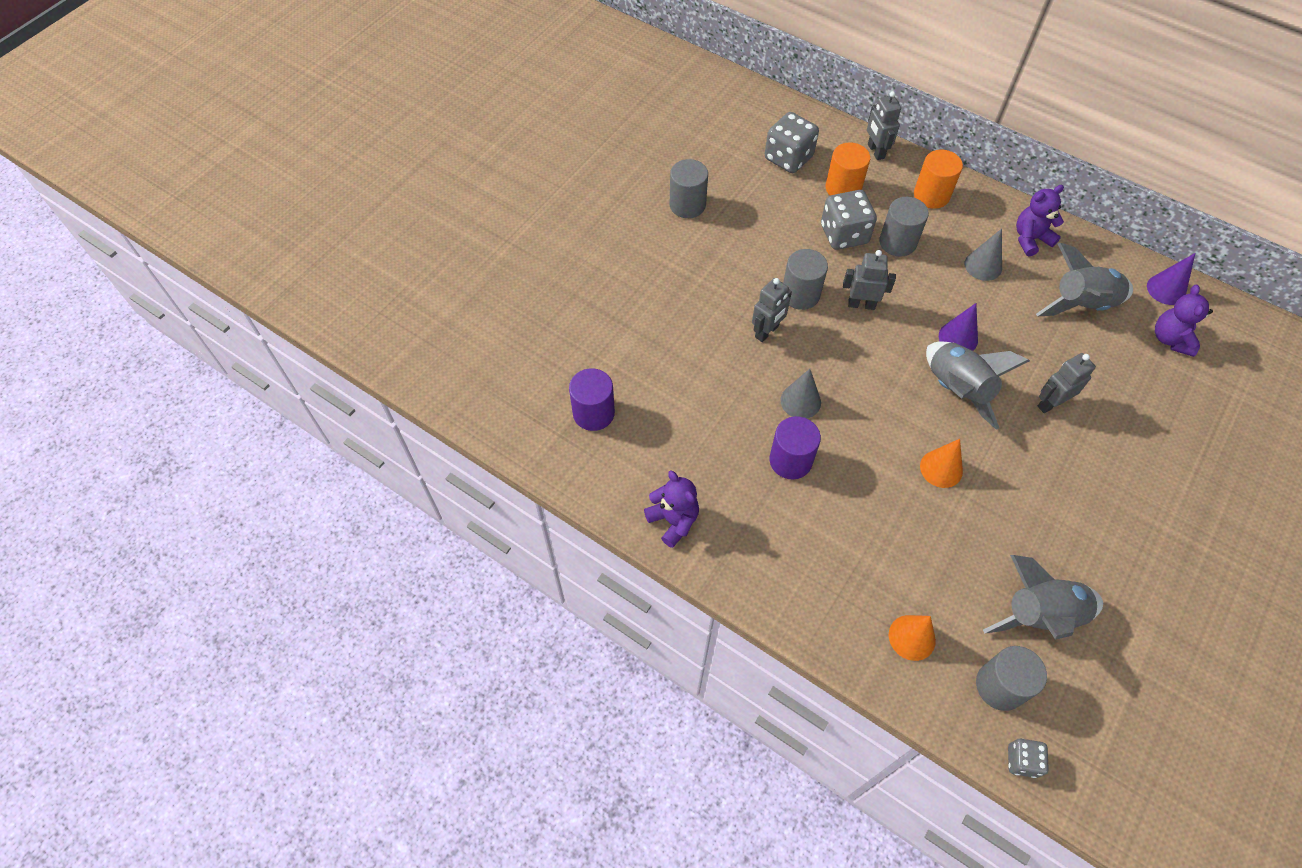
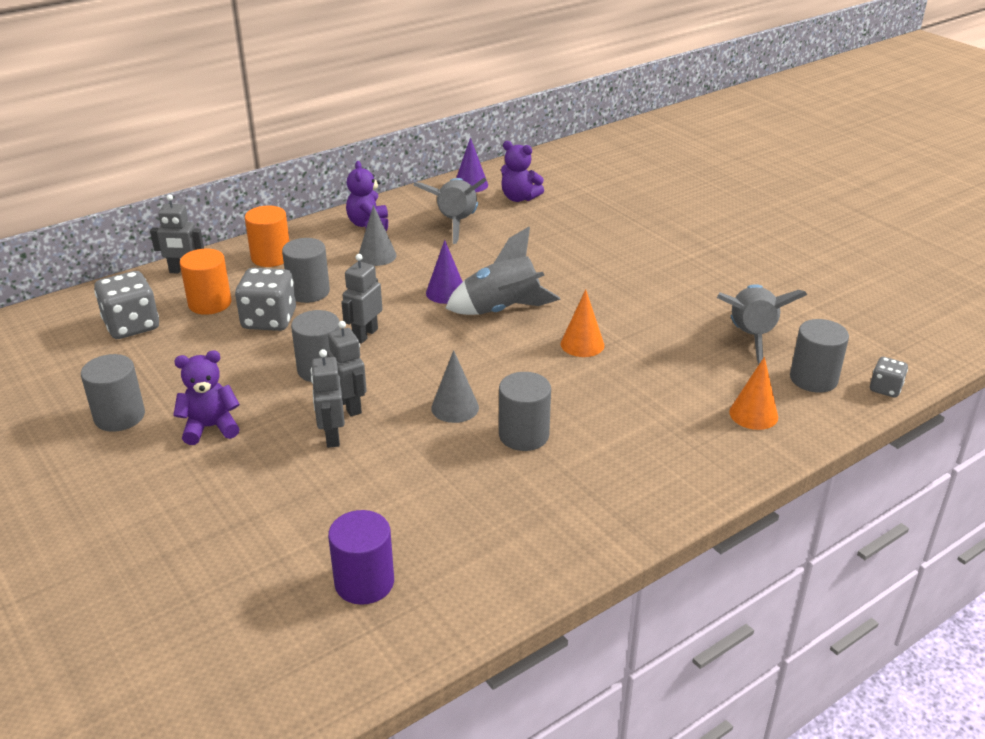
camera: 70 degrees left, 25 degrees down
(673, 521) = (556, 548): purple teddy bear -> purple teddy bear (210, 427)
(790, 460) = (523, 435): purple cylinder -> grey cylinder
(1050, 403) = (546, 268): grey robot -> grey robot (332, 436)

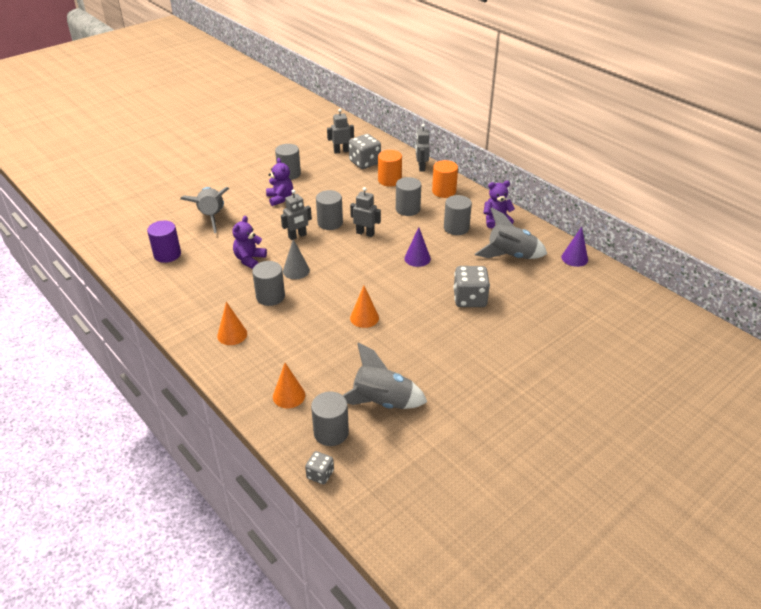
camera: 85 degrees right, 5 degrees up
(269, 320) = (376, 200): grey dice -> grey dice (469, 299)
(332, 436) = (272, 233): grey robot -> grey robot (341, 151)
(377, 256) = (456, 228): grey cone -> grey cylinder
(502, 310) = (400, 282): grey rocket -> grey rocket (211, 217)
(519, 198) = (562, 282): purple teddy bear -> purple teddy bear (249, 259)
(622, 476) = (232, 334): none -> orange cone

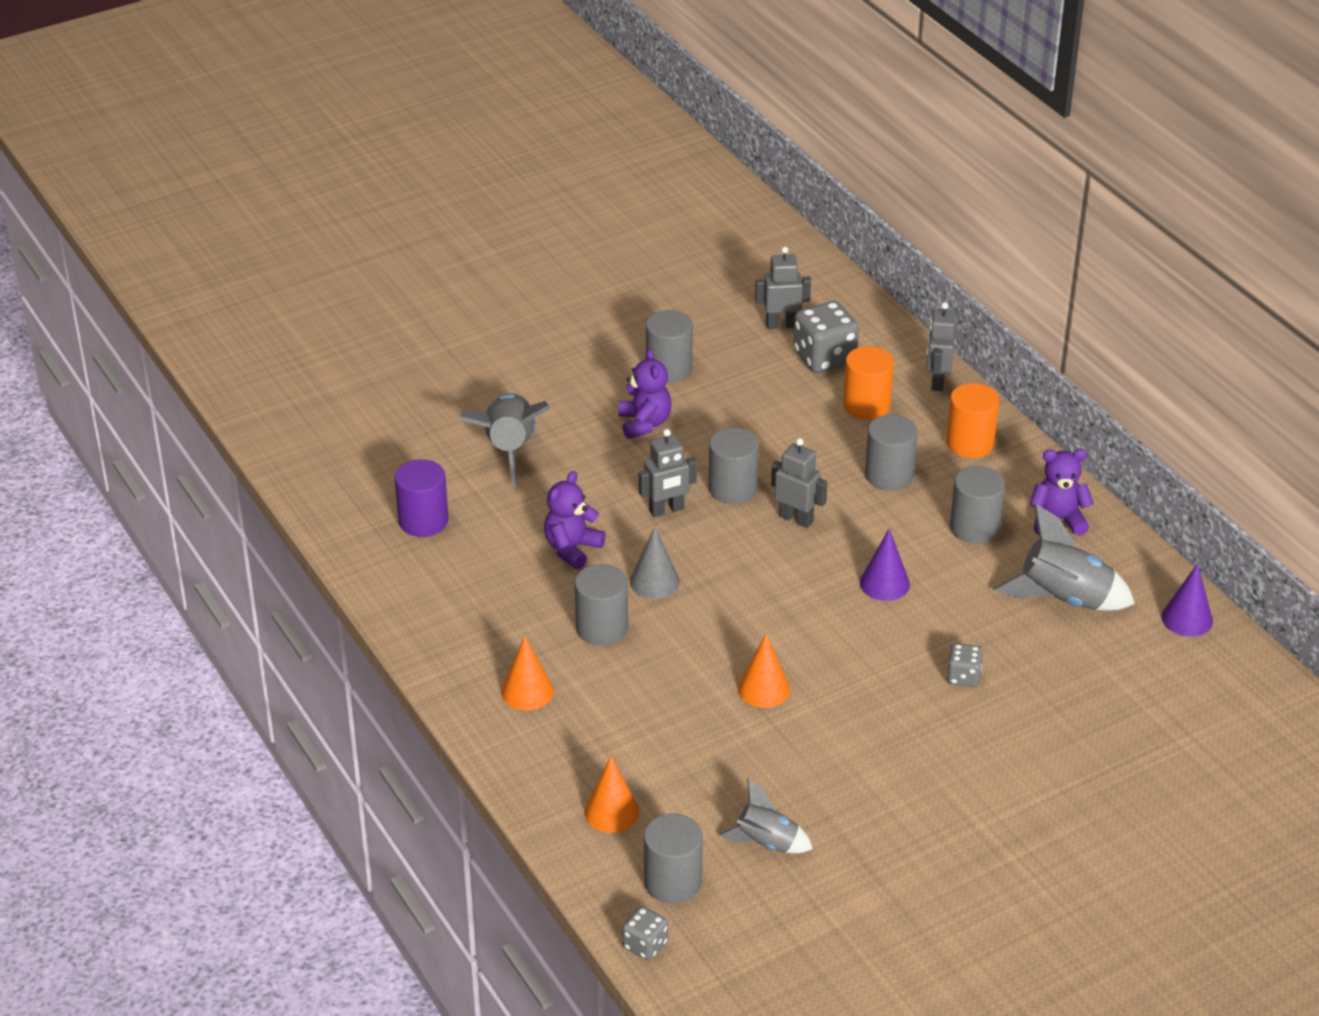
camera: 10 degrees right, 0 degrees up
(382, 402) = (766, 843): grey rocket -> grey rocket, size x0.61
(469, 299) = (963, 677): grey dice -> grey dice, size x0.54

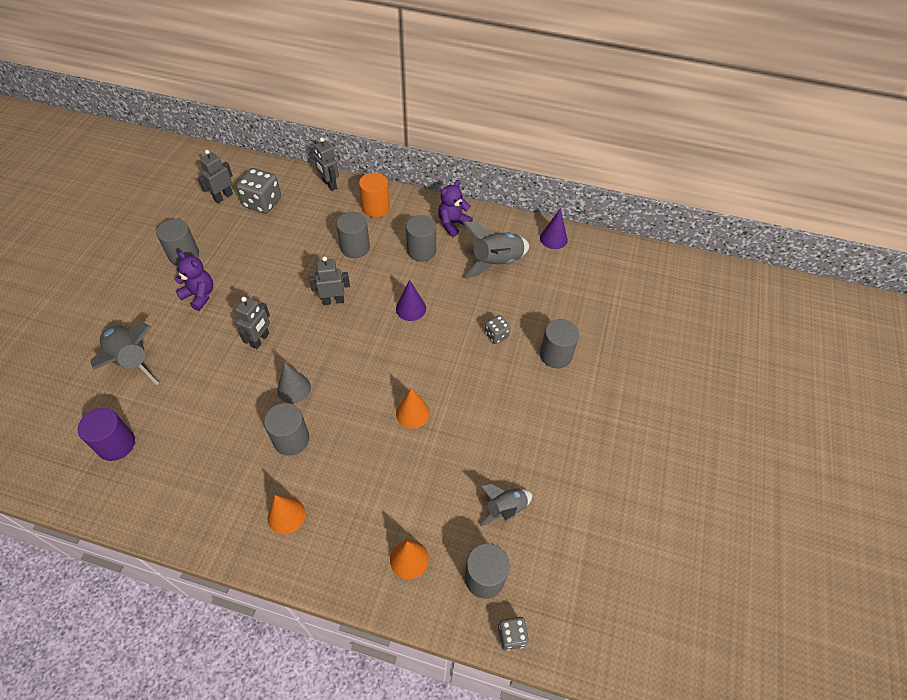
camera: 45 degrees left, 15 degrees up
(572, 549) = (228, 400): purple teddy bear -> none
(732, 488) = (284, 304): grey cylinder -> grey cylinder (555, 355)
(866, 405) = (308, 216): orange cylinder -> none

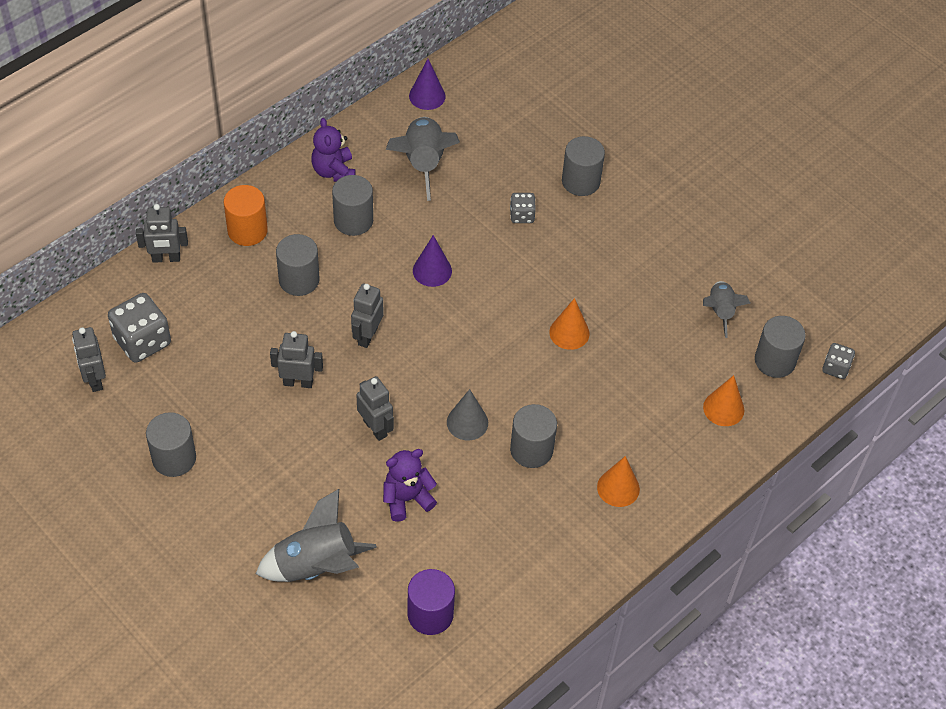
camera: 60 degrees left, 0 degrees up
(199, 295) = (259, 464): purple teddy bear -> purple teddy bear (407, 499)
(274, 284) = (298, 382): none -> grey robot

